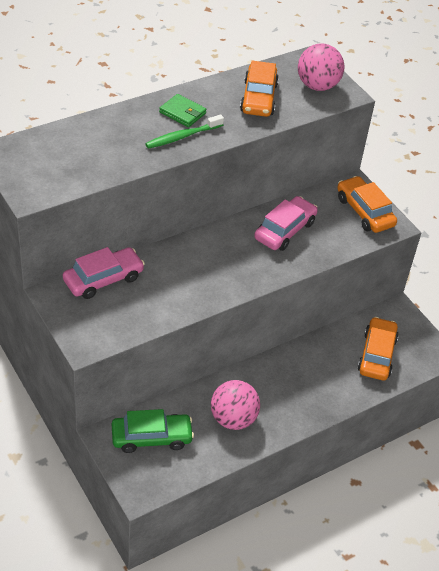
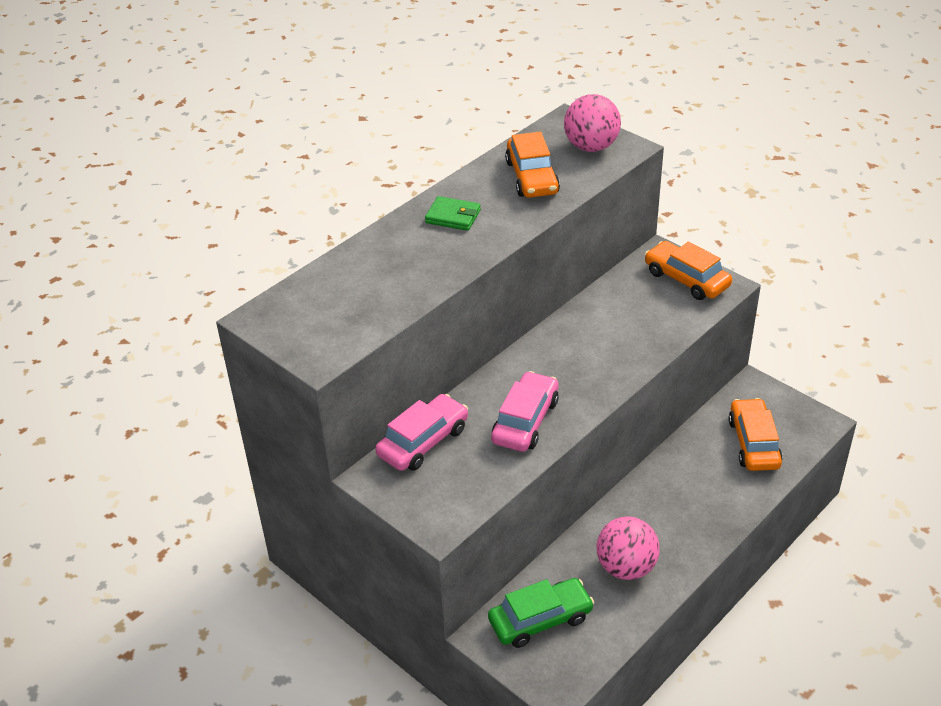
camera: 10 degrees left, 5 degrees down
(183, 136) = (467, 242): green toothbrush -> none
(285, 230) = (607, 325): pink car -> pink car (525, 421)

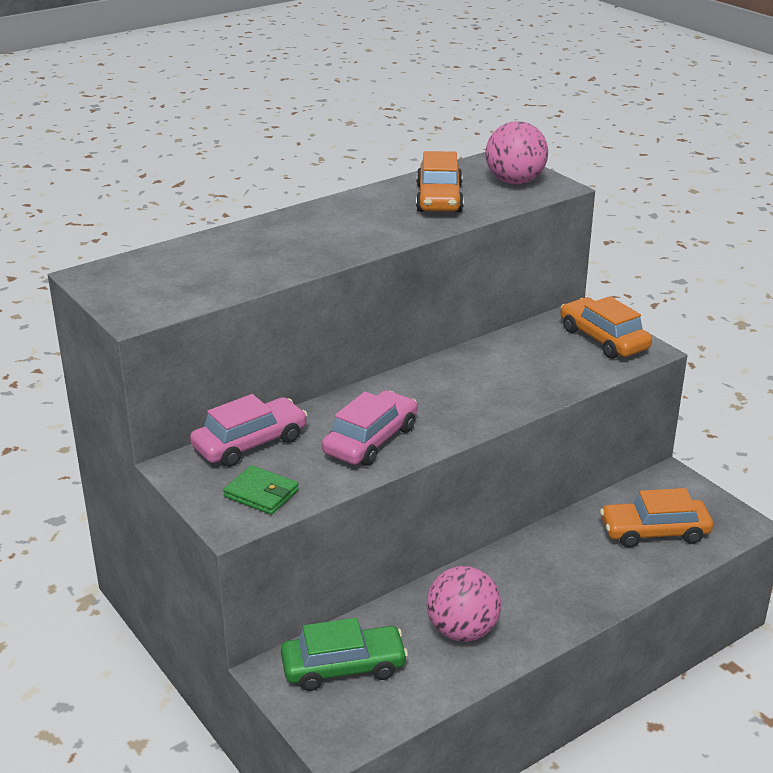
camera: 10 degrees right, 10 degrees down
(453, 216) = (339, 220): green wallet -> green wallet (261, 494)
(753, 443) = (654, 532): orange car -> orange car turned 105 degrees counterclockwise

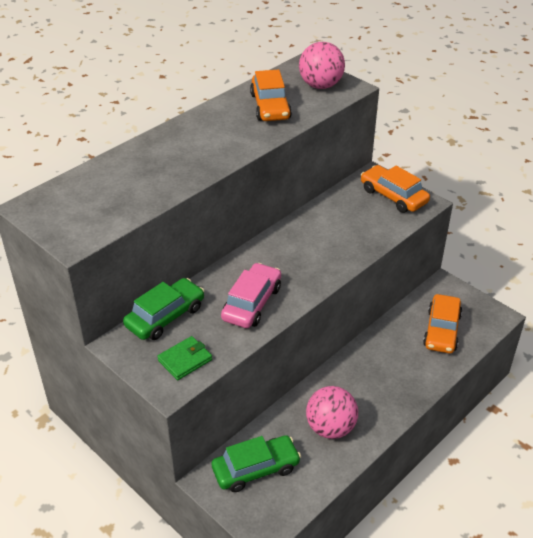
camera: 10 degrees left, 10 degrees up
(250, 443) = (165, 316): pink car -> green car
(261, 494) = (185, 360): green wallet -> green wallet turned 60 degrees counterclockwise
(654, 532) = (441, 330): orange car -> orange car turned 60 degrees counterclockwise

